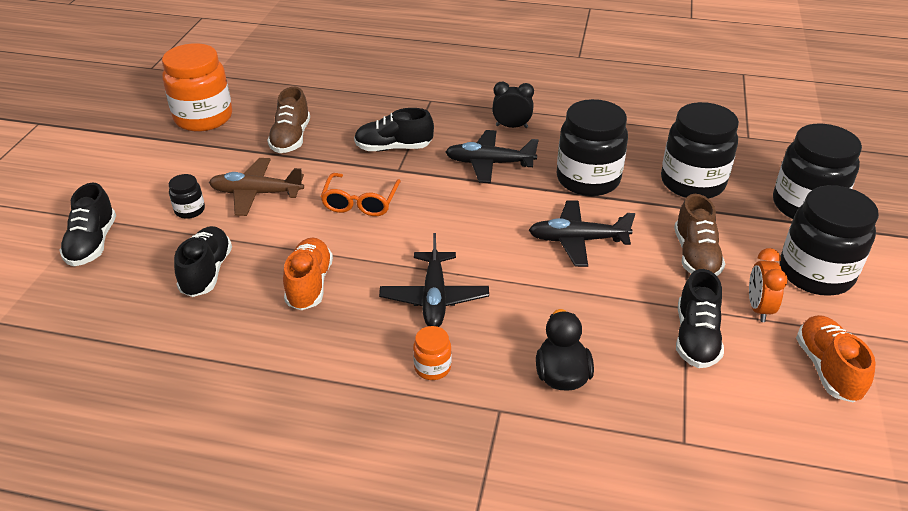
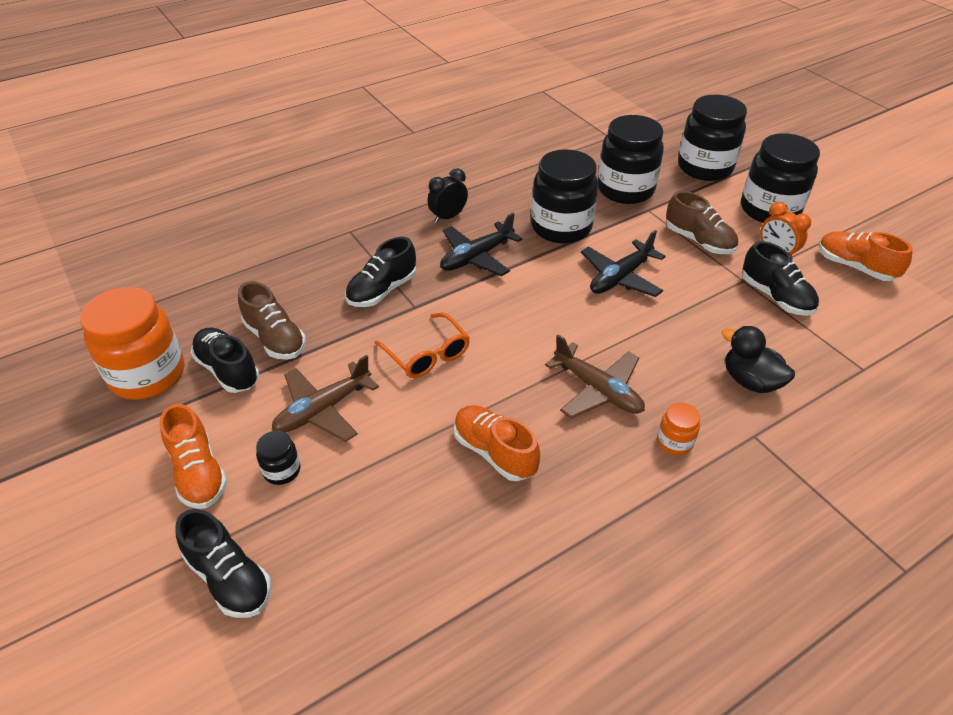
camera: 45 degrees left, 5 degrees up
(153, 183) = (198, 473): none -> orange shoe
(207, 272) = (392, 512): black shoe -> black shoe (228, 370)
(434, 298) = (598, 390): black plane -> brown plane

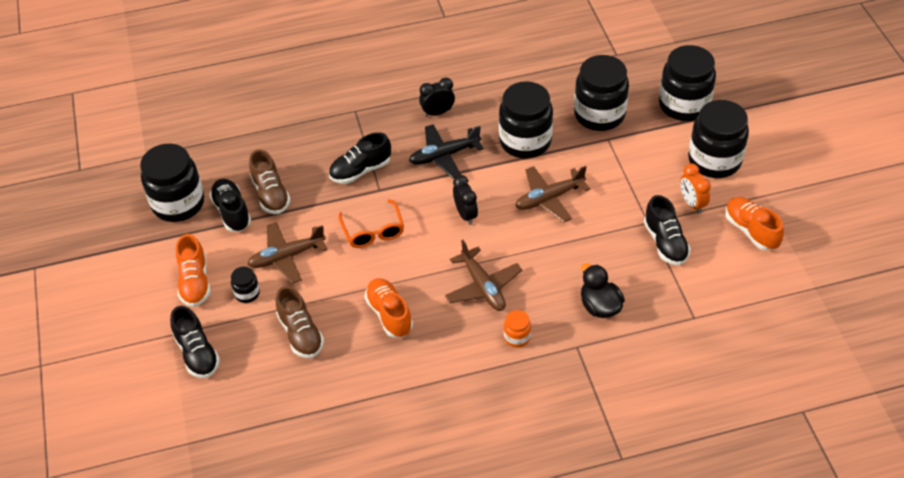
camera: 20 degrees right, 5 degrees up
(148, 375) = (178, 203): orange jar -> black jar
(533, 313) = (465, 215): none -> black clock
(620, 277) = (549, 198): black plane -> brown plane
(699, 241) = (633, 178): brown shoe -> brown shoe (301, 334)

